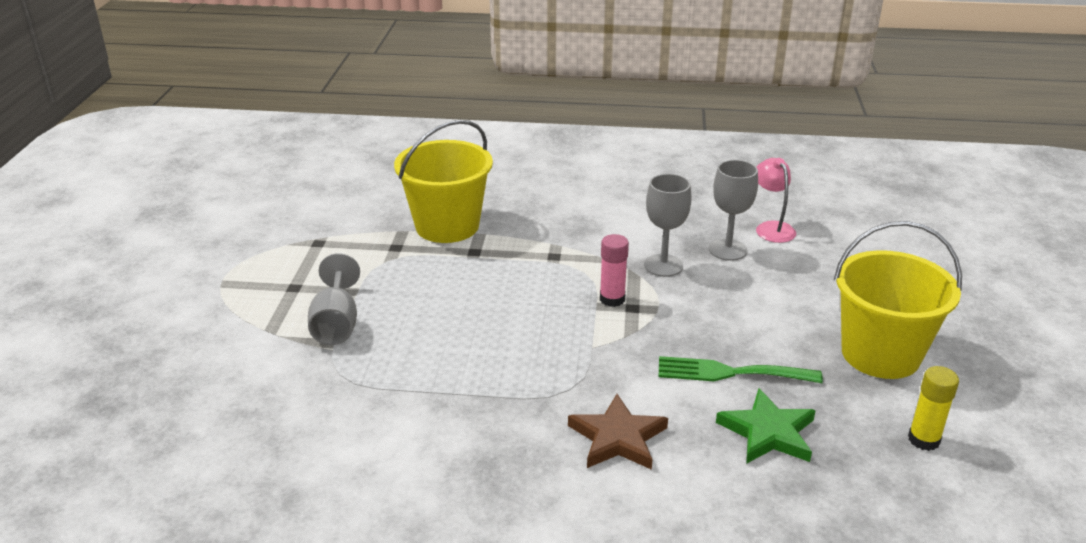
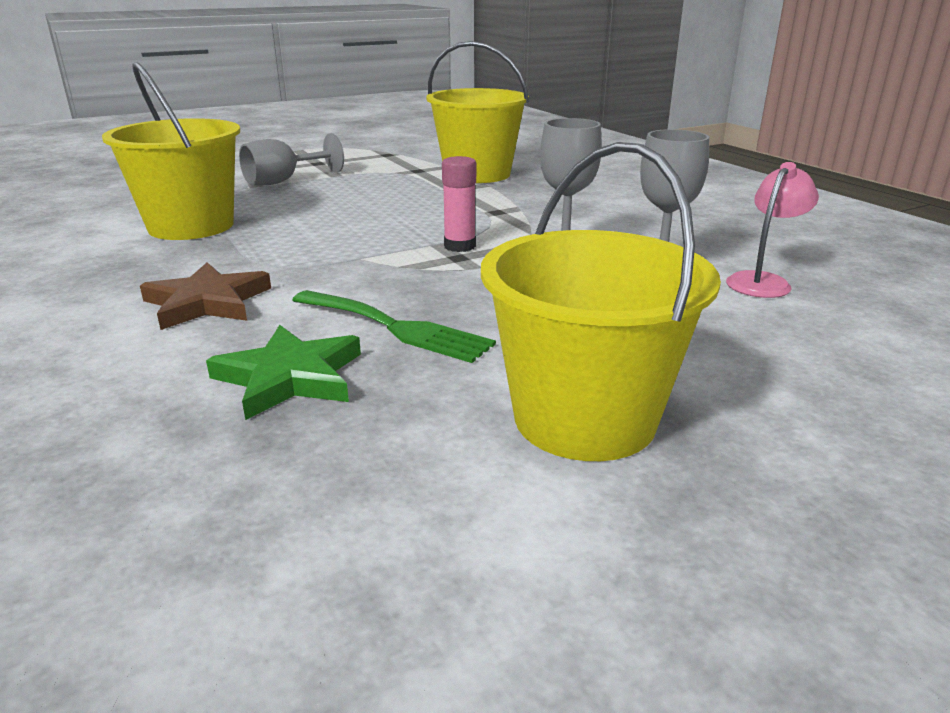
camera: 55 degrees right, 5 degrees down
(420, 408) = (191, 226): none -> yellow bucket
(729, 372) = (396, 328): green fork -> green fork turned 150 degrees clockwise
(923, 440) = (388, 510): yellow glue stick -> none

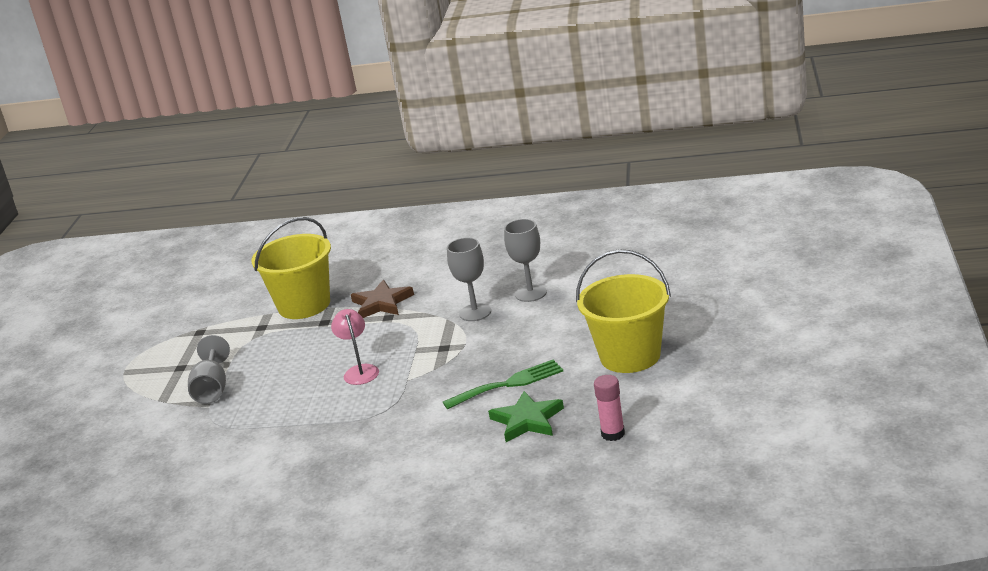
camera: 50 degrees left, 0 degrees up
(191, 226) = (272, 437): yellow bucket -> none
(207, 302) = (415, 438): brown star -> brown star (382, 303)
(459, 246) = (429, 343): pink glue stick -> pink glue stick (613, 434)
(763, 281) = (572, 271): pink lamp -> pink lamp (360, 371)

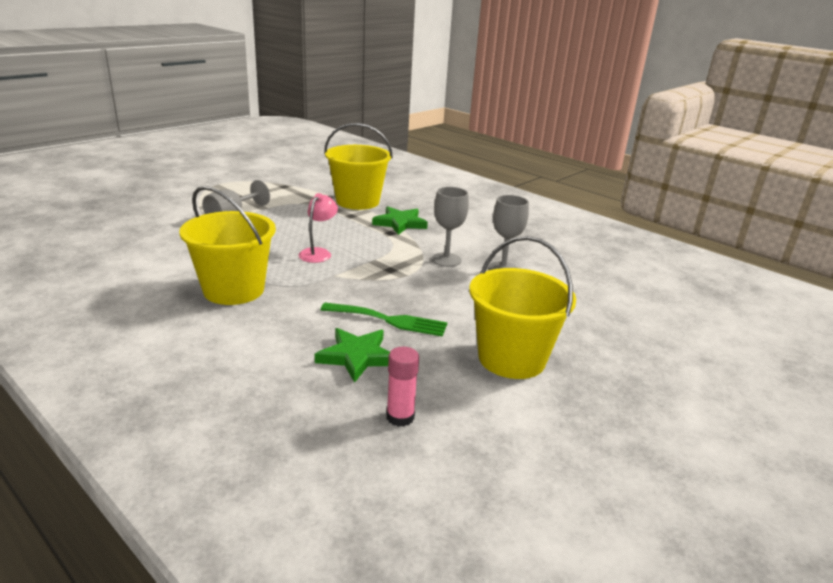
camera: 30 degrees right, 0 degrees up
(349, 439) = (234, 290): none -> yellow bucket
(382, 303) = (400, 223): brown star -> green star

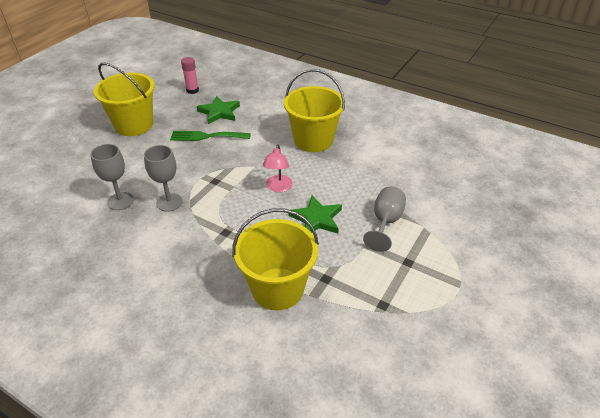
camera: 170 degrees right, 15 degrees up
(400, 223) = (218, 252): green star -> green star (316, 218)

